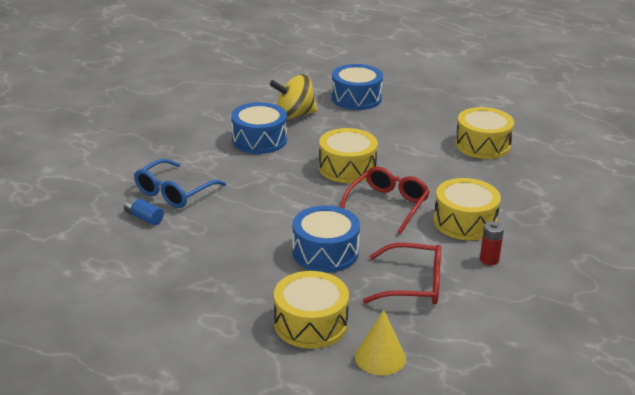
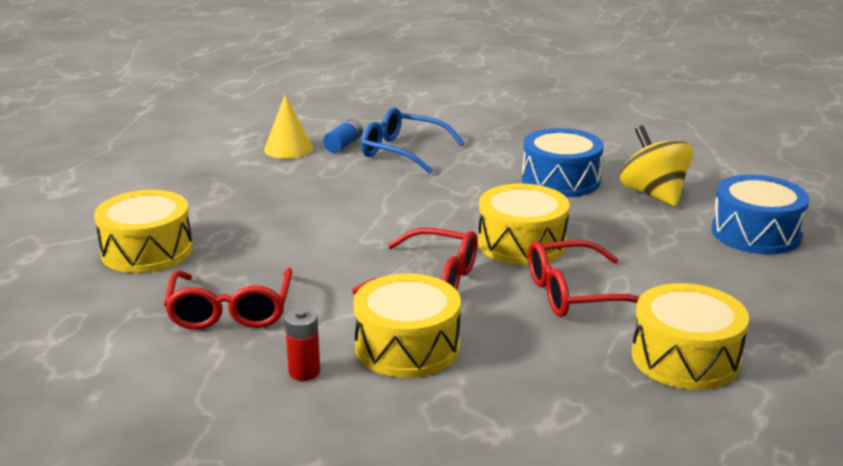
camera: 80 degrees right, 5 degrees down
(325, 252) = (297, 246): blue drum -> none
(380, 357) = (78, 297): yellow cone -> yellow cone (288, 149)
(414, 162) = (575, 294): none -> red glasses

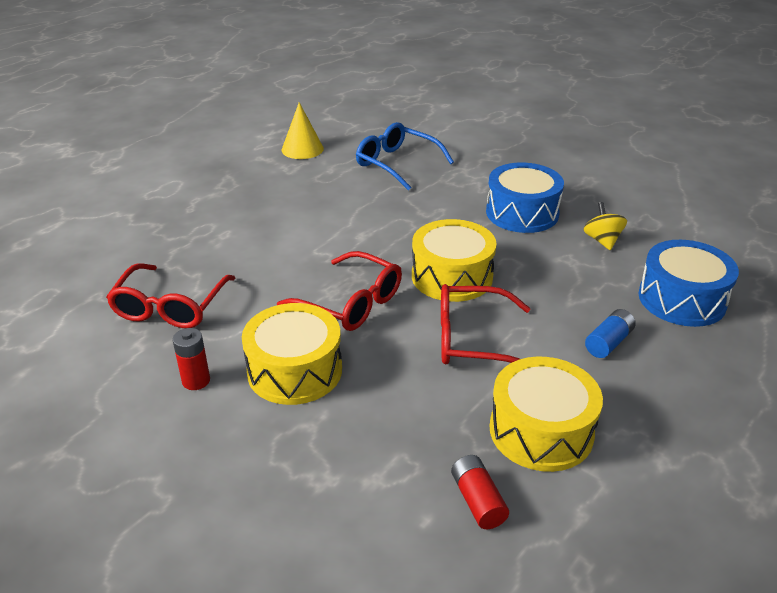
camera: 15 degrees right, 10 degrees up
(147, 251) = (138, 235): yellow drum -> none
(344, 145) = (350, 151): blue battery -> blue battery (608, 342)
(653, 194) = (602, 240): yellow spinning top -> yellow spinning top, size x0.58
(658, 423) = (477, 500): none -> red battery

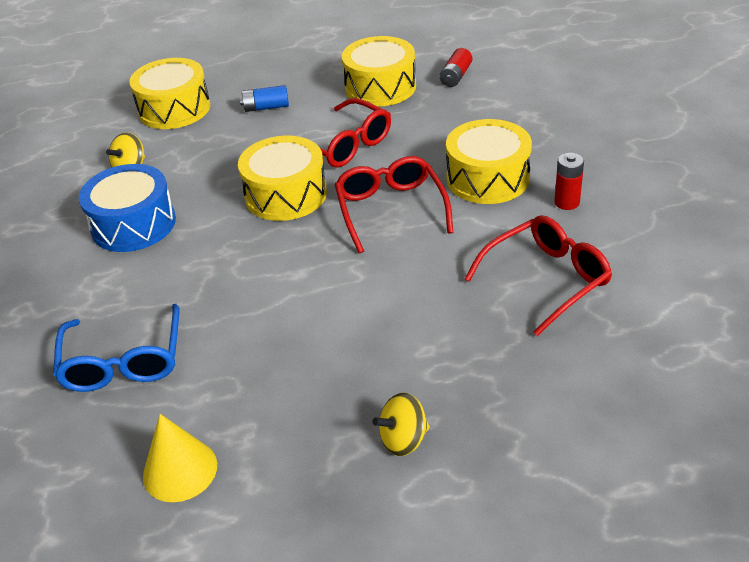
camera: 135 degrees left, 5 degrees up
(199, 197) = (403, 439): none -> yellow spinning top
(682, 299) = (174, 109): blue drum -> yellow drum

